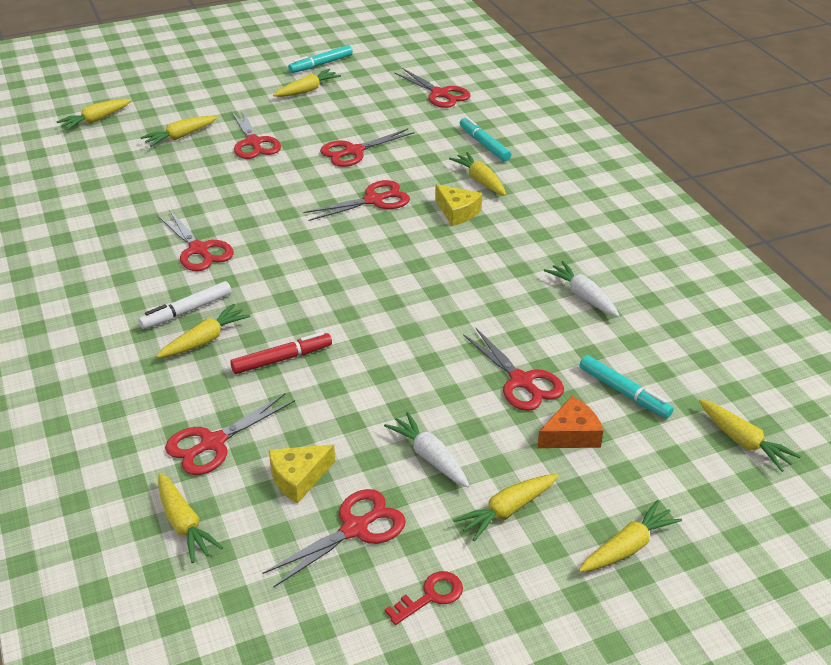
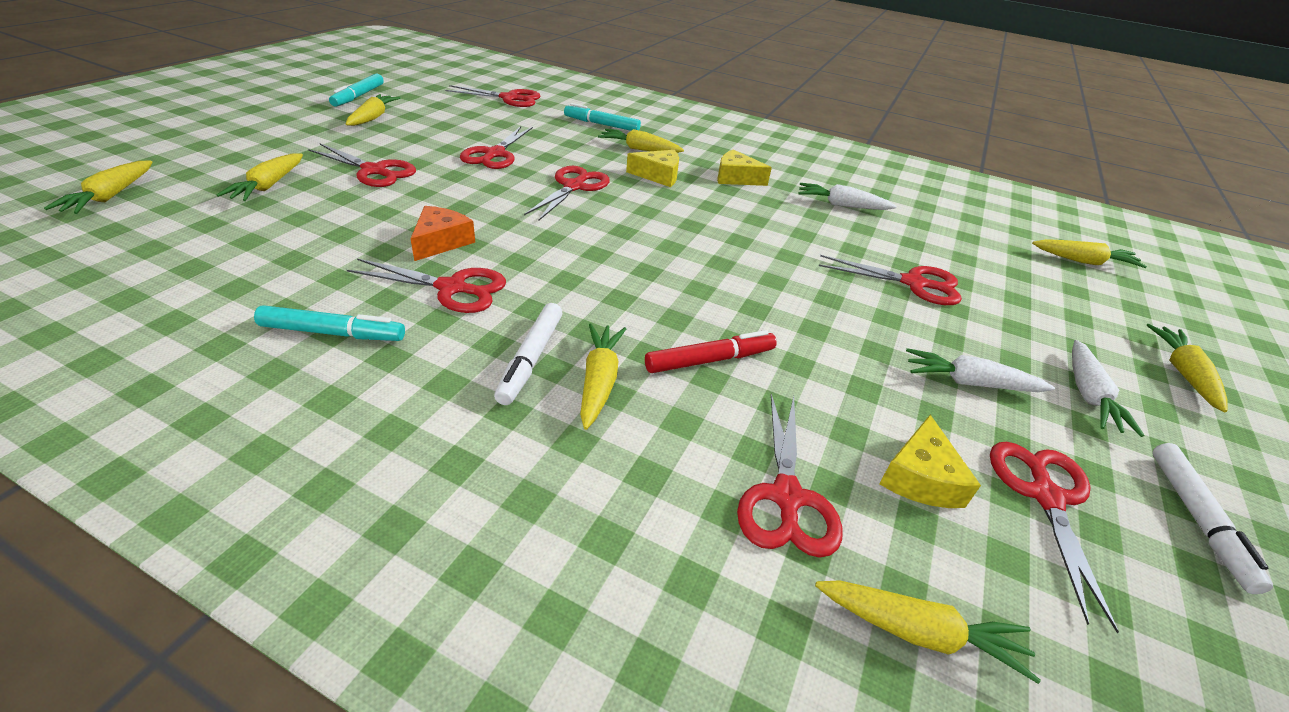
camera: 45 degrees left, 0 degrees up
(282, 359) = (710, 360): red marker -> red marker turned 45 degrees clockwise
(430, 596) = (1197, 519): red key -> white marker
(507, 511) = (1088, 395): yellow carrot -> white carrot
(525, 236) = (736, 178): none -> yellow cheese
(571, 435) = (1009, 307): orange cheese -> orange cheese (441, 242)
(624, 392) = (978, 260): turquoise marker -> turquoise marker (333, 333)

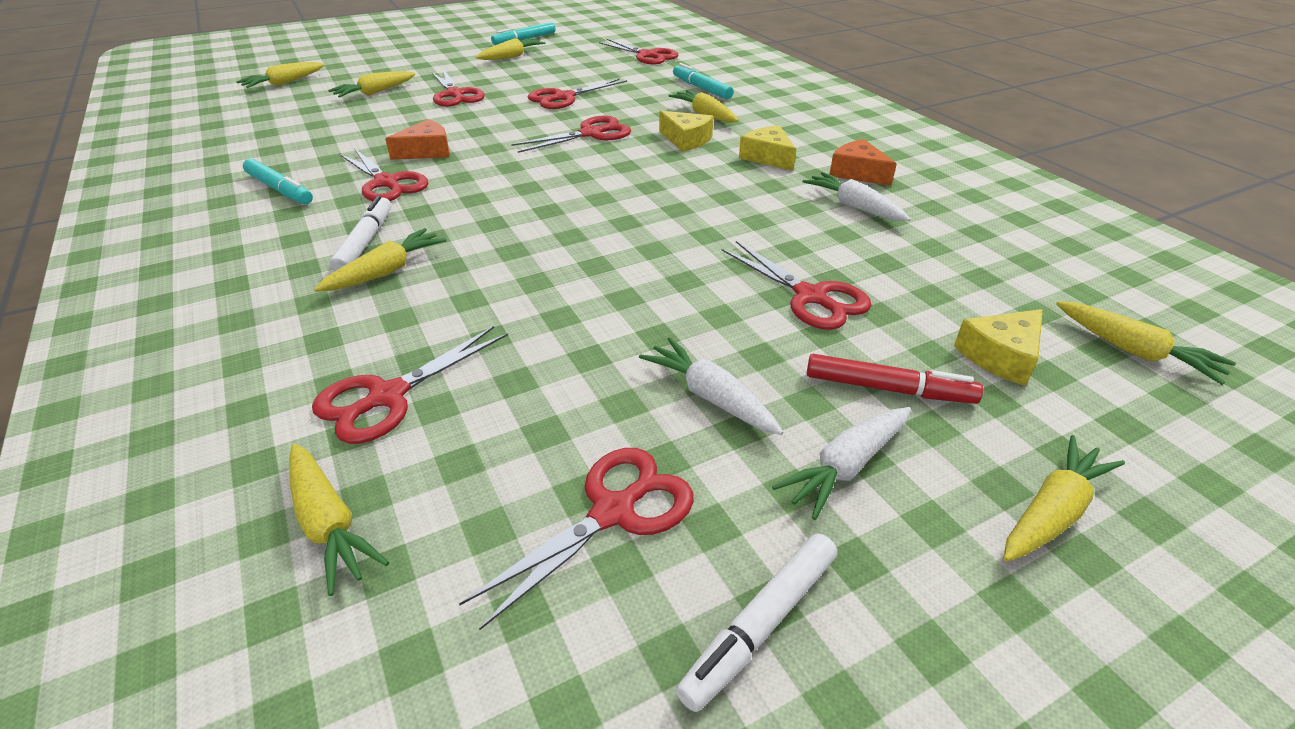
camera: 40 degrees right, 0 degrees up
(531, 359) = (365, 242): white marker -> white marker turned 135 degrees clockwise
(710, 360) = (489, 287): red marker -> red marker (888, 389)
(807, 177) = (857, 173): none -> orange cheese
(920, 477) = (517, 438): yellow cheese -> yellow cheese (1001, 356)

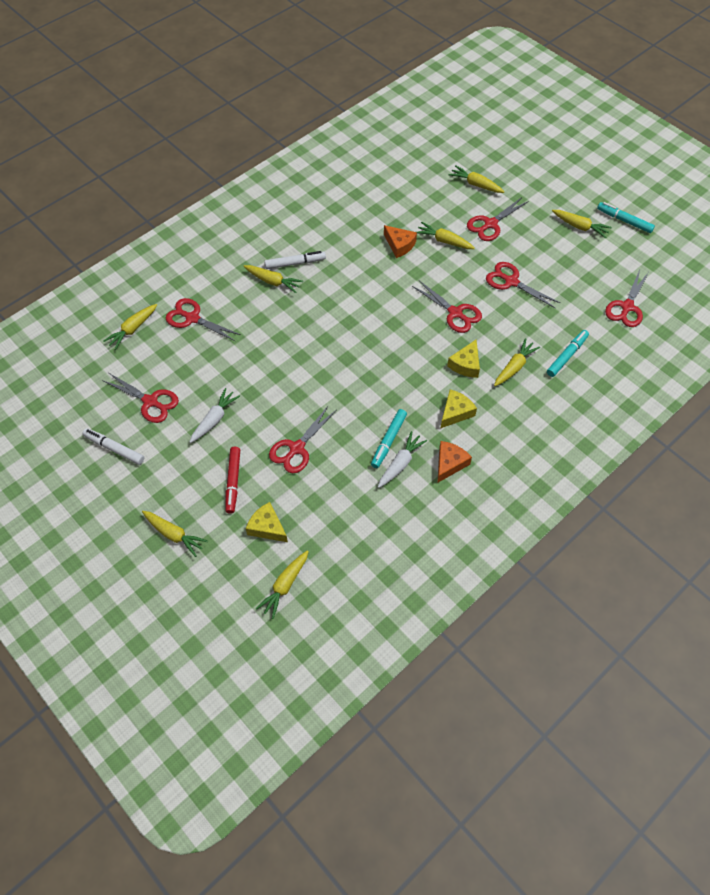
camera: 75 degrees right, 20 degrees up
(280, 189) = (334, 207): turquoise marker -> turquoise marker (388, 441)
(284, 83) = (471, 136): yellow carrot -> yellow carrot (444, 241)
(387, 183) = (355, 245): red scissors -> none
(846, 467) = (184, 468): white carrot -> none

